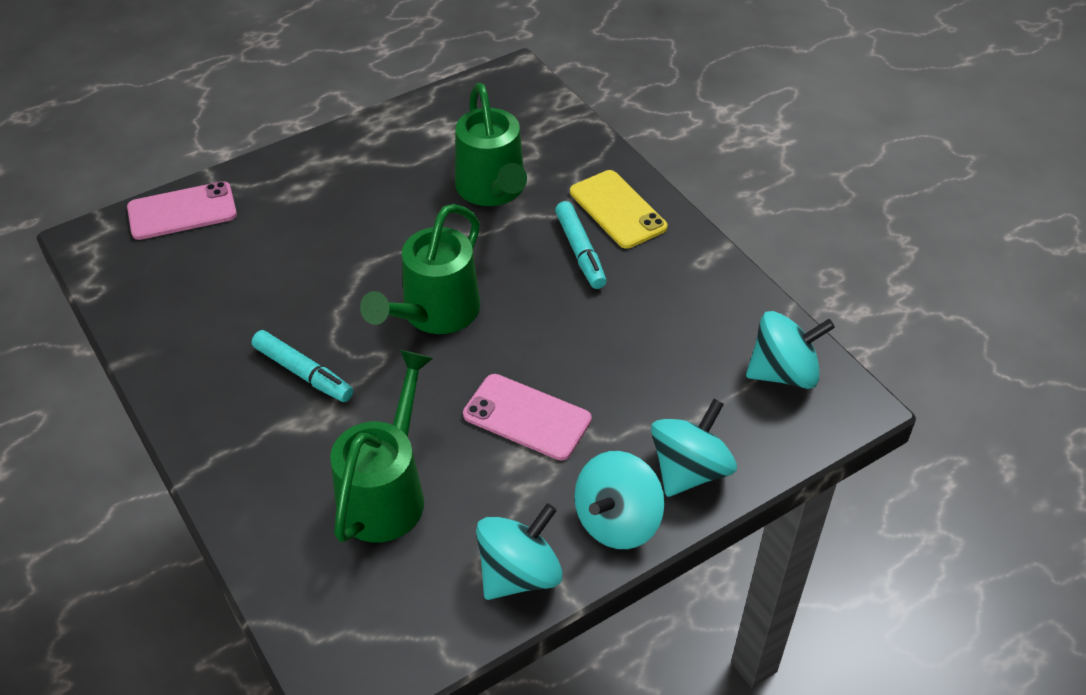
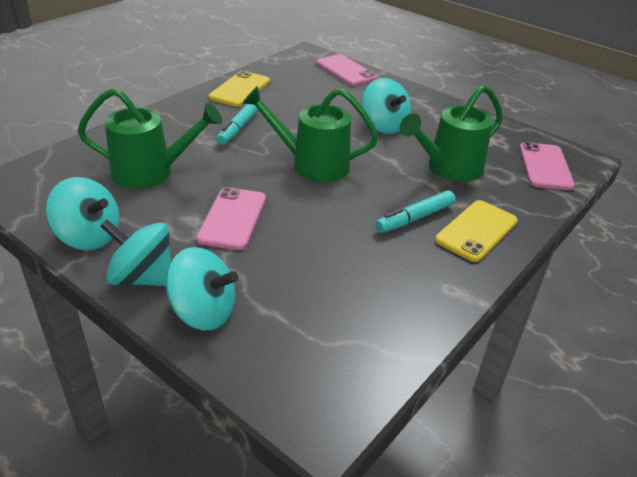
camera: 70 degrees right, 10 degrees down
(178, 351) = (240, 89): none -> yellow phone
(519, 110) = (545, 166): none -> pink phone
(783, 373) = (341, 363): turquoise spinning top -> turquoise spinning top (383, 126)

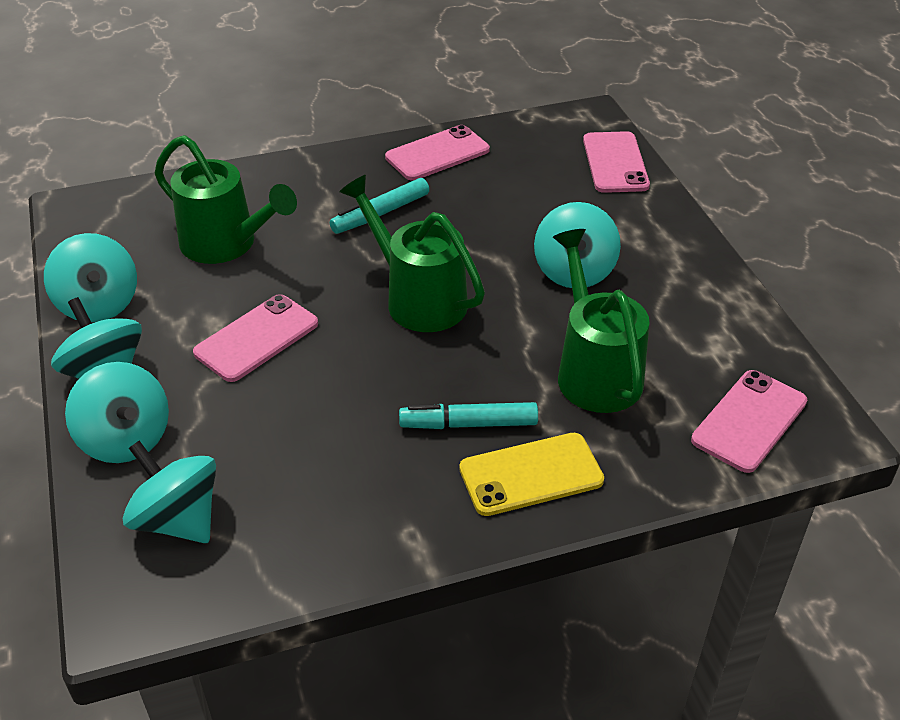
camera: 35 degrees right, 5 degrees up
(240, 89) = (437, 154): yellow phone -> pink phone
(297, 345) = (178, 519): none -> turquoise spinning top
(448, 169) = (594, 370): green watering can -> green watering can turned 75 degrees clockwise

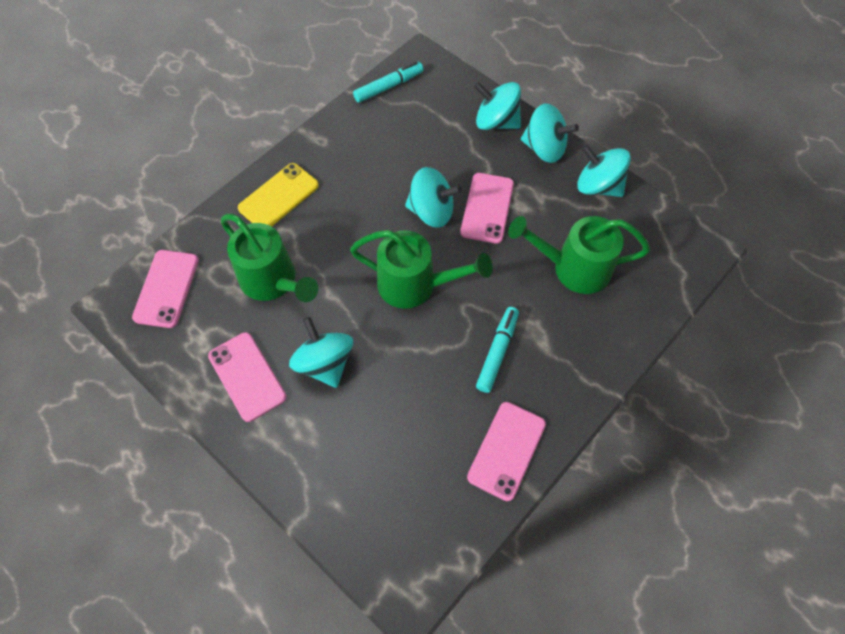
camera: 150 degrees right, 20 degrees up
(178, 519) = (433, 100): turquoise spinning top -> turquoise spinning top (431, 211)
(469, 424) = (328, 211): turquoise marker -> turquoise marker (388, 86)
(615, 163) = (351, 523): pink phone -> pink phone (247, 376)

